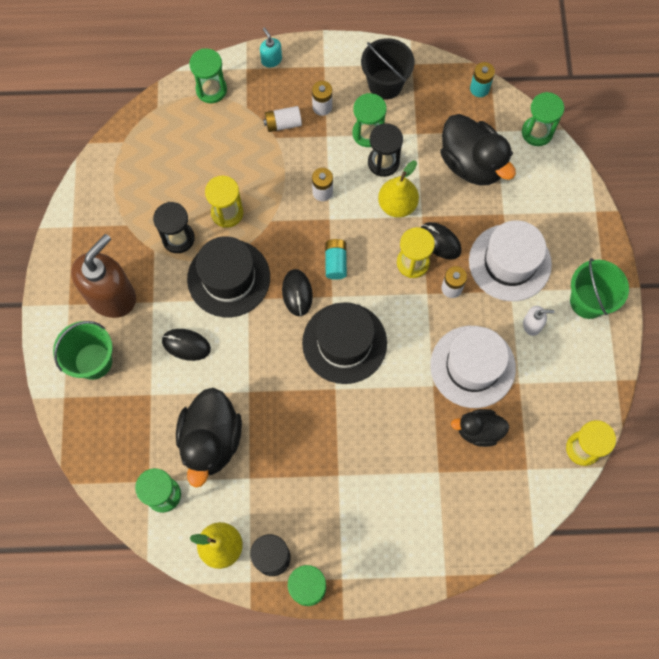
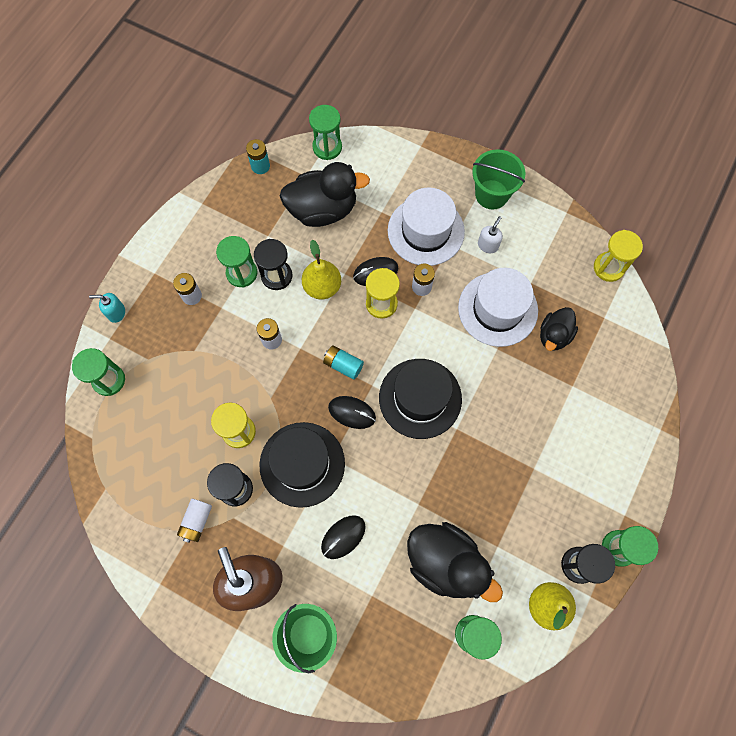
camera: 60 degrees left, 0 degrees up
(283, 124) = (185, 337): white battery -> white battery (197, 521)
(385, 84) = (206, 234): black bucket -> none

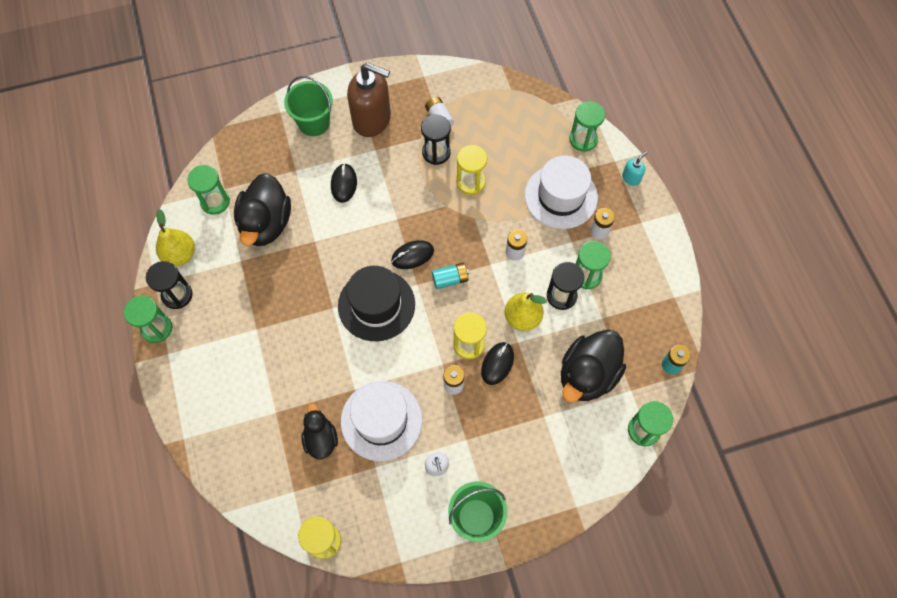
camera: 135 degrees right, 5 degrees down
(302, 464) = (411, 199): black hat -> none
(426, 231) = (495, 432): white hat -> white hat (561, 196)
(445, 562) = (266, 224): black duck -> black duck turned 75 degrees counterclockwise

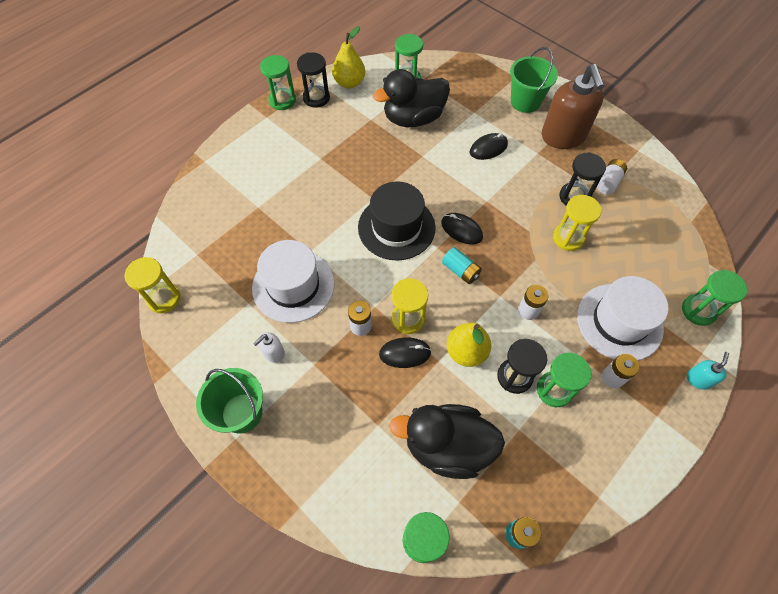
camera: 60 degrees right, 5 degrees down
(321, 439) = (252, 250): black duck -> none
(631, 178) = (698, 379): turquoise soap dispenser -> turquoise soap dispenser turned 75 degrees counterclockwise

